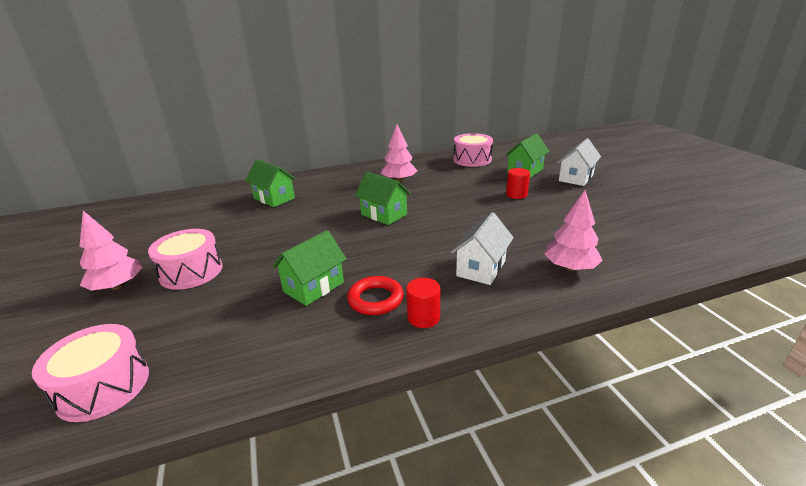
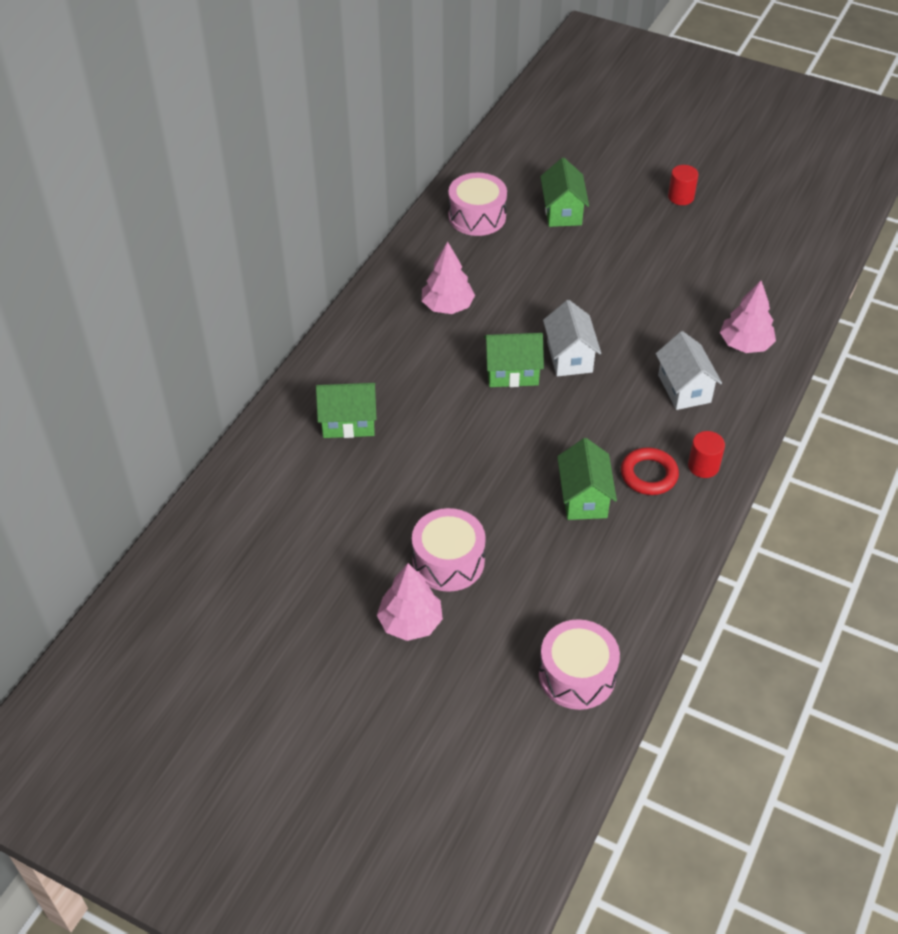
camera: 45 degrees left, 20 degrees up
(516, 194) = (600, 262): red cylinder -> red cylinder (681, 197)
(576, 178) = (625, 198): white house -> white house (569, 357)

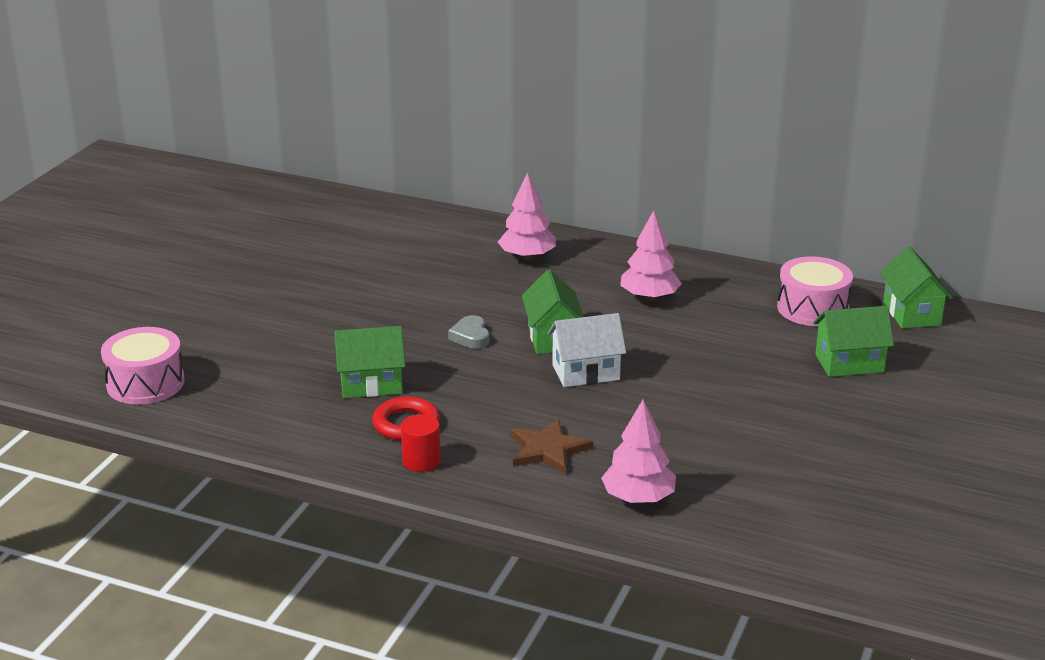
camera: 85 degrees right, 20 degrees down
(348, 422) = (466, 255): green house -> green house (911, 313)
(410, 622) = (220, 298): pink tree -> pink tree (527, 256)
(448, 561) = (290, 313): pink drum -> none
(505, 426) = (471, 336): none -> grey heart
(681, 197) = (926, 452): red cylinder -> none
(684, 388) = (548, 450): white house -> brown star

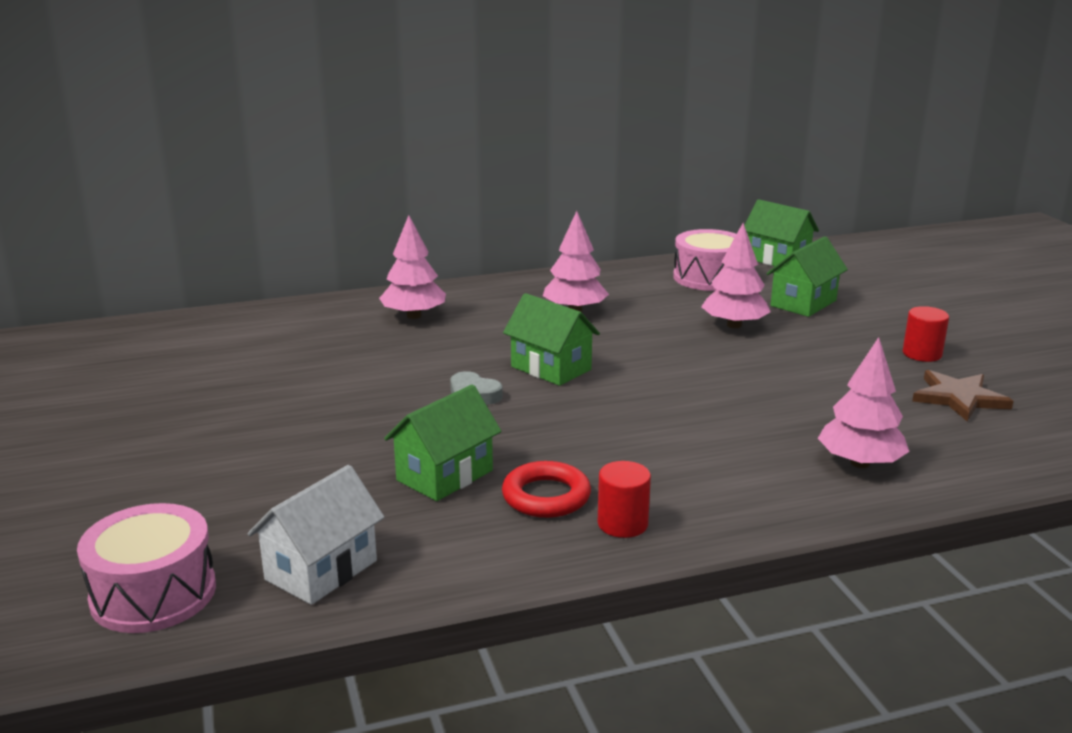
camera: 40 degrees left, 5 degrees down
(548, 450) = (715, 458): brown star -> brown star (959, 398)
(585, 372) = (628, 383): white house -> white house (321, 570)
(751, 359) = (734, 325): none -> pink tree
(859, 447) = (922, 354): none -> red cylinder

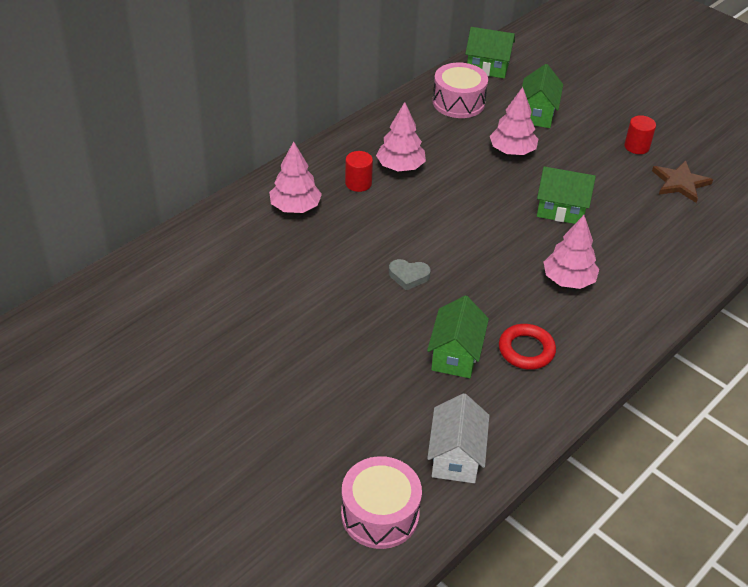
camera: 30 degrees left, 20 degrees up
(551, 368) = (434, 233): green house -> green house (561, 210)
(622, 524) = (583, 355): red cylinder -> red cylinder (358, 183)
(860, 463) = (666, 259): pink tree -> pink tree (568, 280)

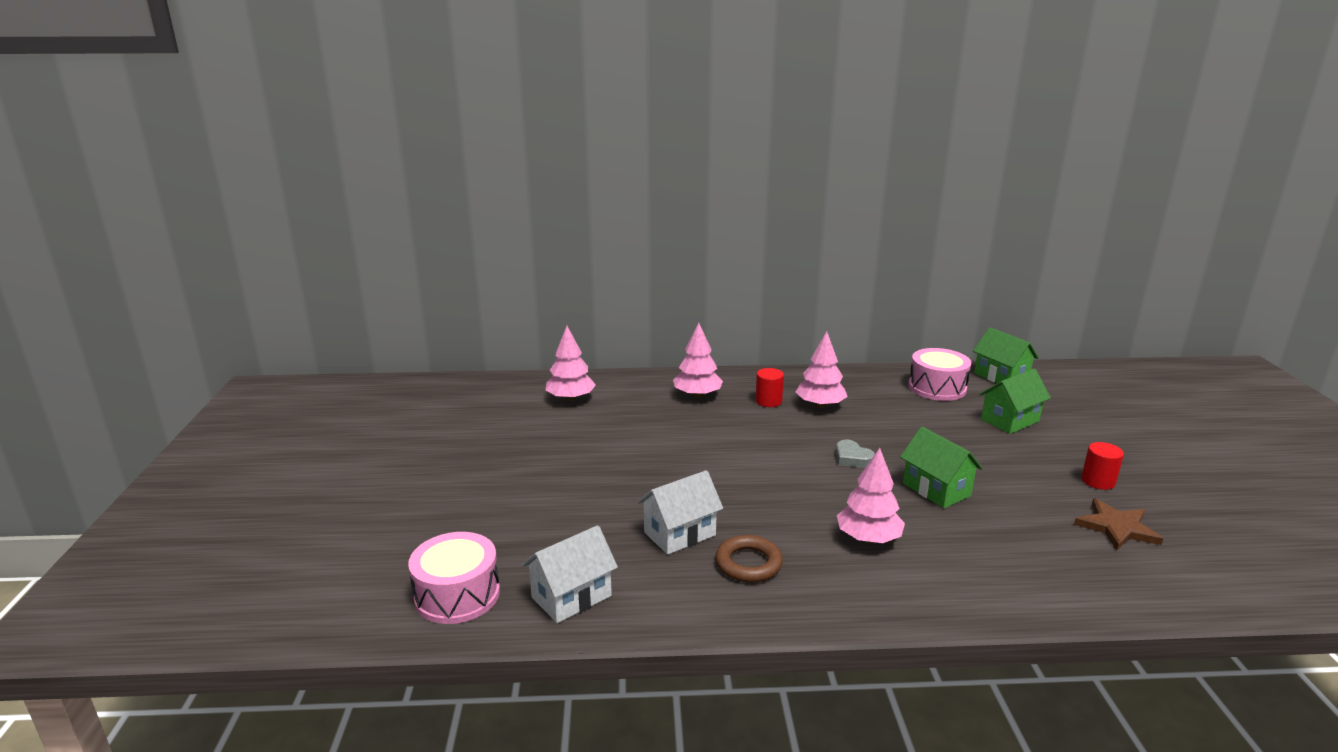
camera: 45 degrees right, 20 degrees down
(408, 276) = (721, 469): grey heart -> grey heart (852, 458)
(455, 355) = (679, 534): green house -> white house
(512, 151) = (944, 434): pink tree -> pink tree (570, 398)
(526, 350) = (748, 564): red ring -> brown ring

